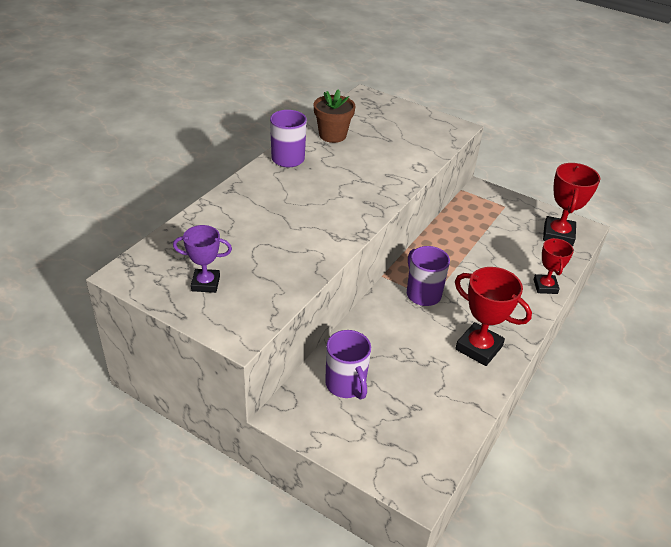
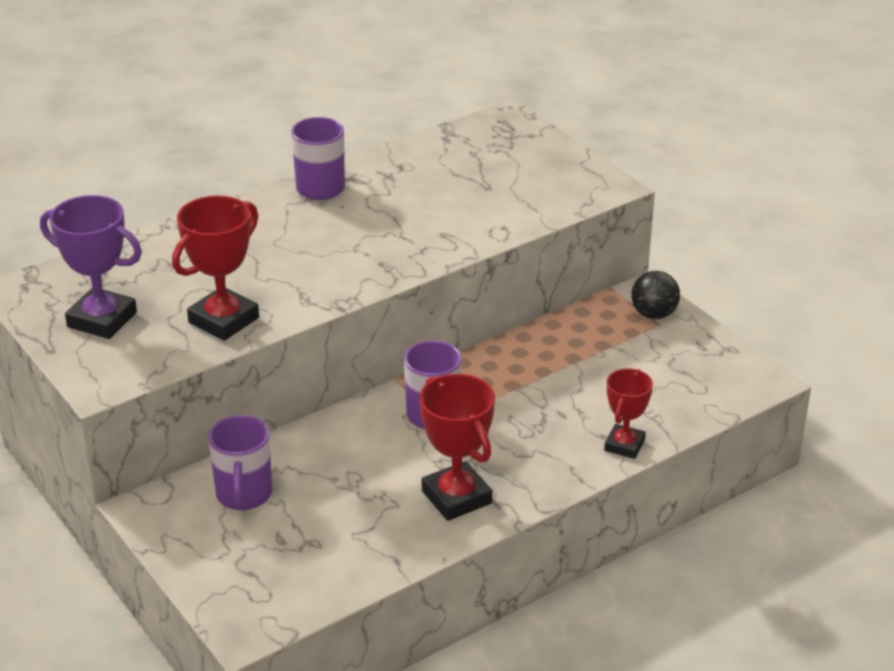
camera: 25 degrees right, 5 degrees down
(205, 283) = (102, 320): purple trophy -> purple trophy, size x1.55
(332, 135) = (409, 167): brown flower pot -> none
(497, 201) = (653, 314): none -> black ball
(558, 235) = (710, 381): red trophy -> red trophy (224, 320)

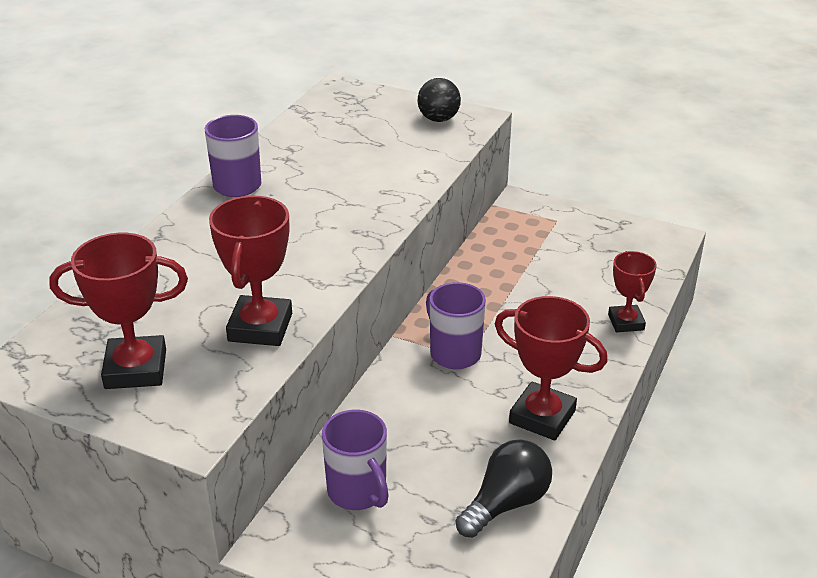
camera: 30 degrees left, 0 degrees up
(102, 320) = (135, 369): purple trophy -> red trophy
(354, 553) = (506, 503): none -> black light bulb
(653, 314) = (545, 215): black ball -> black ball (438, 119)

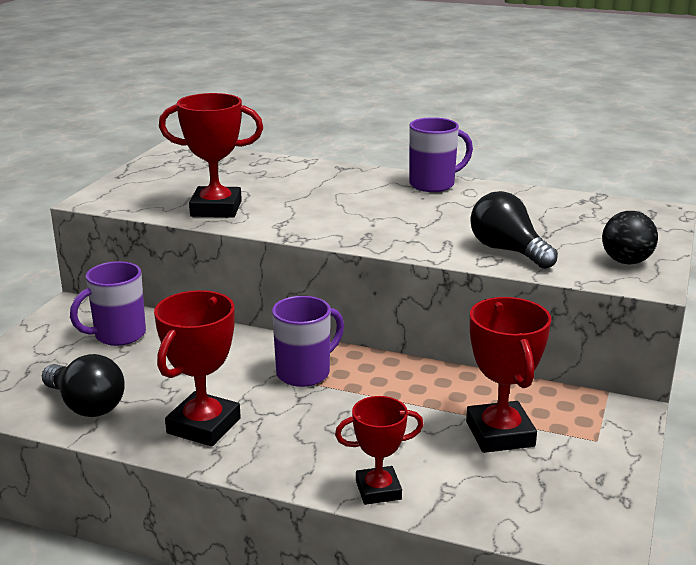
camera: 85 degrees right, 10 degrees down
(135, 369) = (169, 178): red trophy -> red trophy (500, 434)
(410, 165) = (508, 251): none -> black light bulb

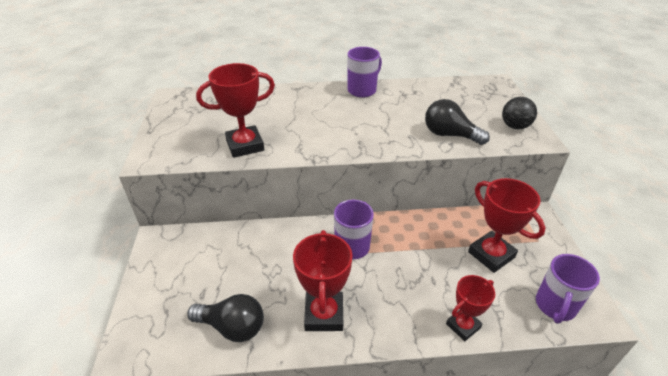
camera: 25 degrees left, 15 degrees up
(118, 335) = (210, 254): purple mug -> purple mug (555, 306)

